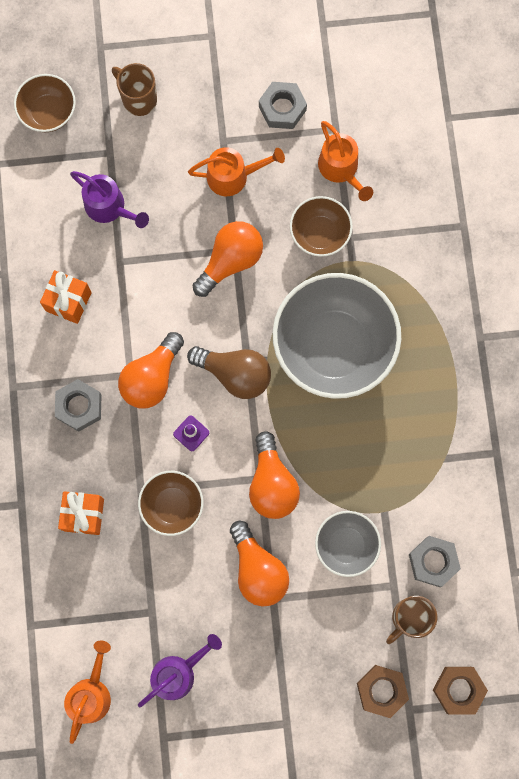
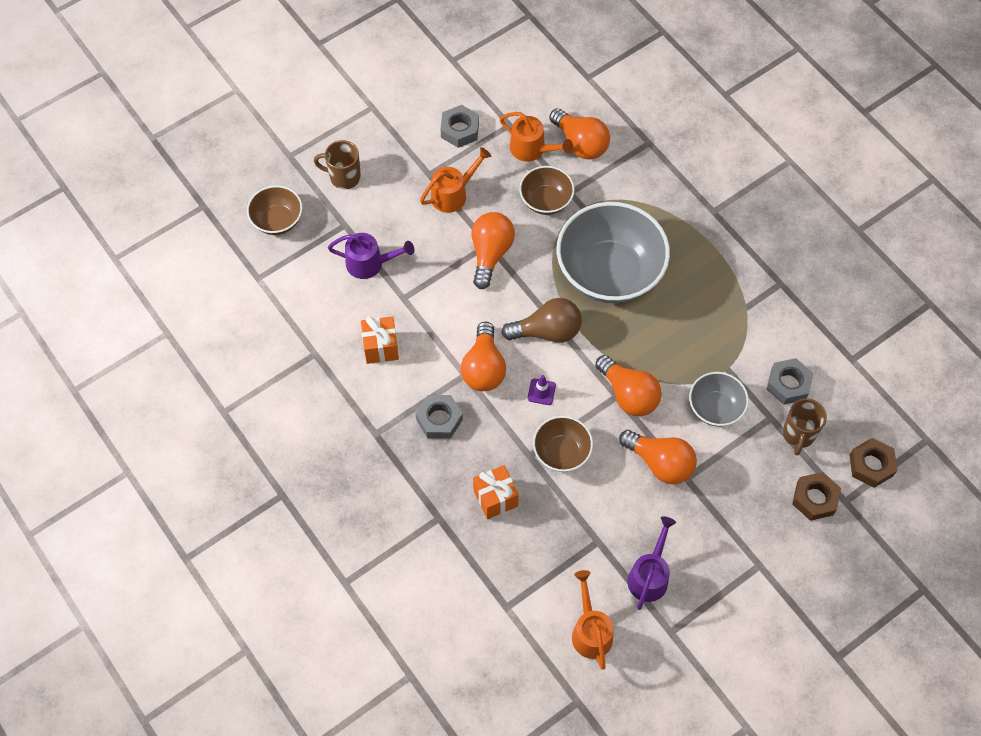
camera: 30 degrees left, 15 degrees down
(393, 189) = (580, 143): none -> orange light bulb

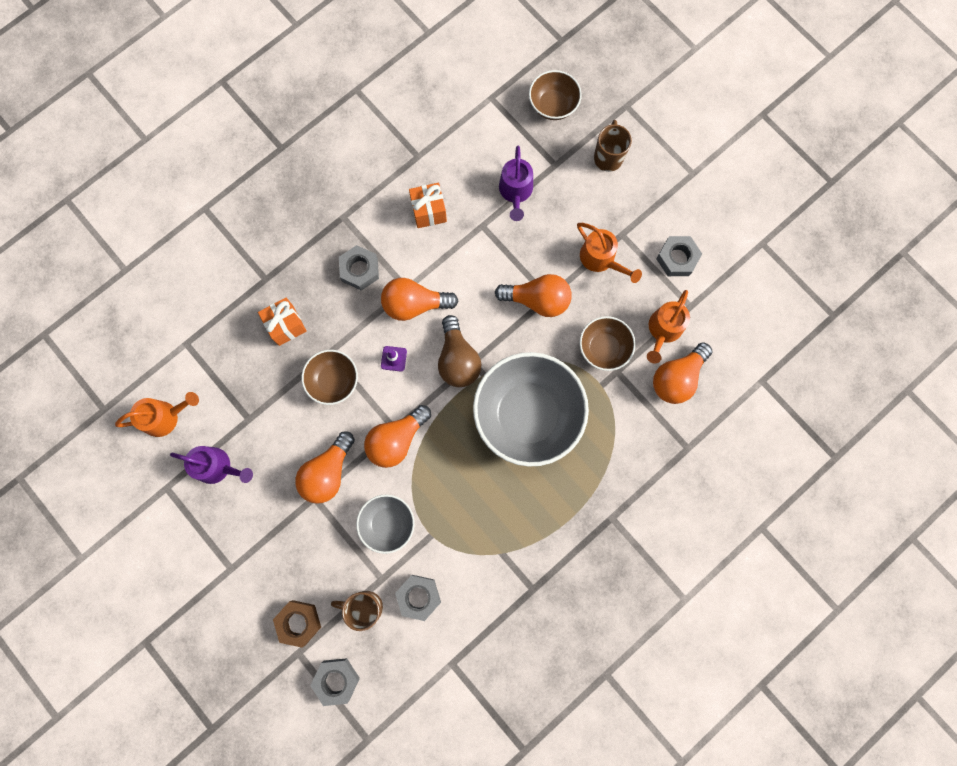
camera: 85 degrees right, 15 degrees up
(871, 465) = (336, 680): brown nut -> grey nut

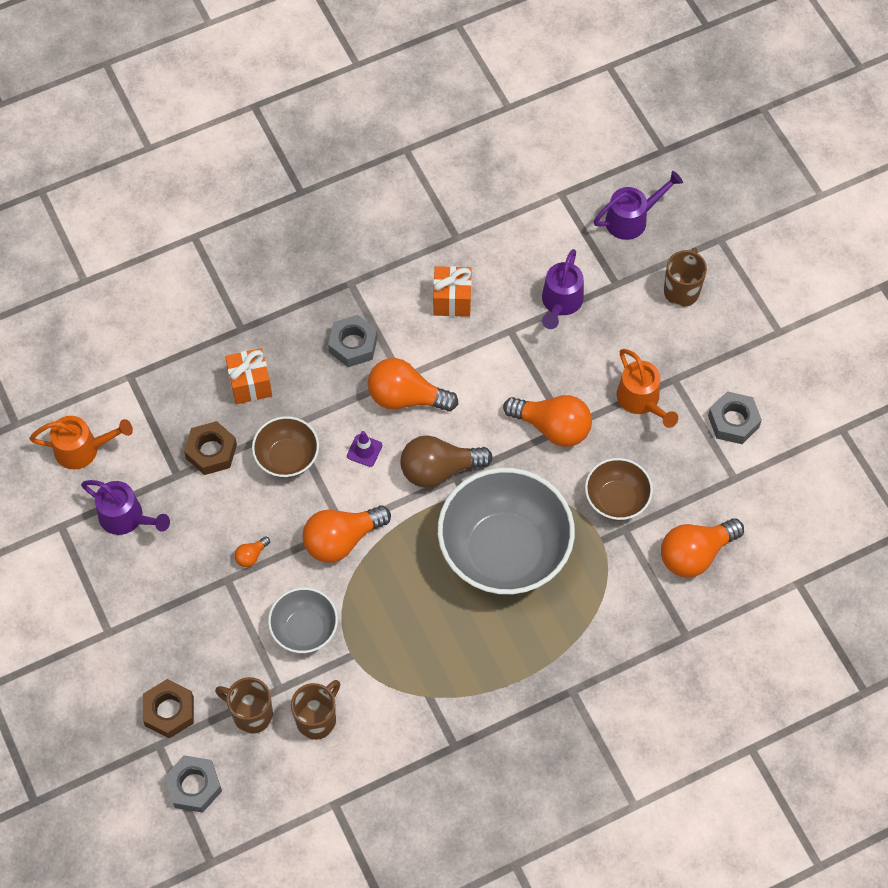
camera: 15 degrees right, 15 degrees down
(270, 391) = (211, 451): none -> brown nut
(328, 472) = (251, 556): orange light bulb -> orange light bulb, size x0.44
(418, 596) = (317, 719): grey nut -> brown mug
(457, 359) = (439, 470): brown light bulb -> brown light bulb turned 75 degrees clockwise
(553, 105) = (632, 219): brown bowl -> purple watering can
(663, 331) = (693, 497): orange watering can -> none

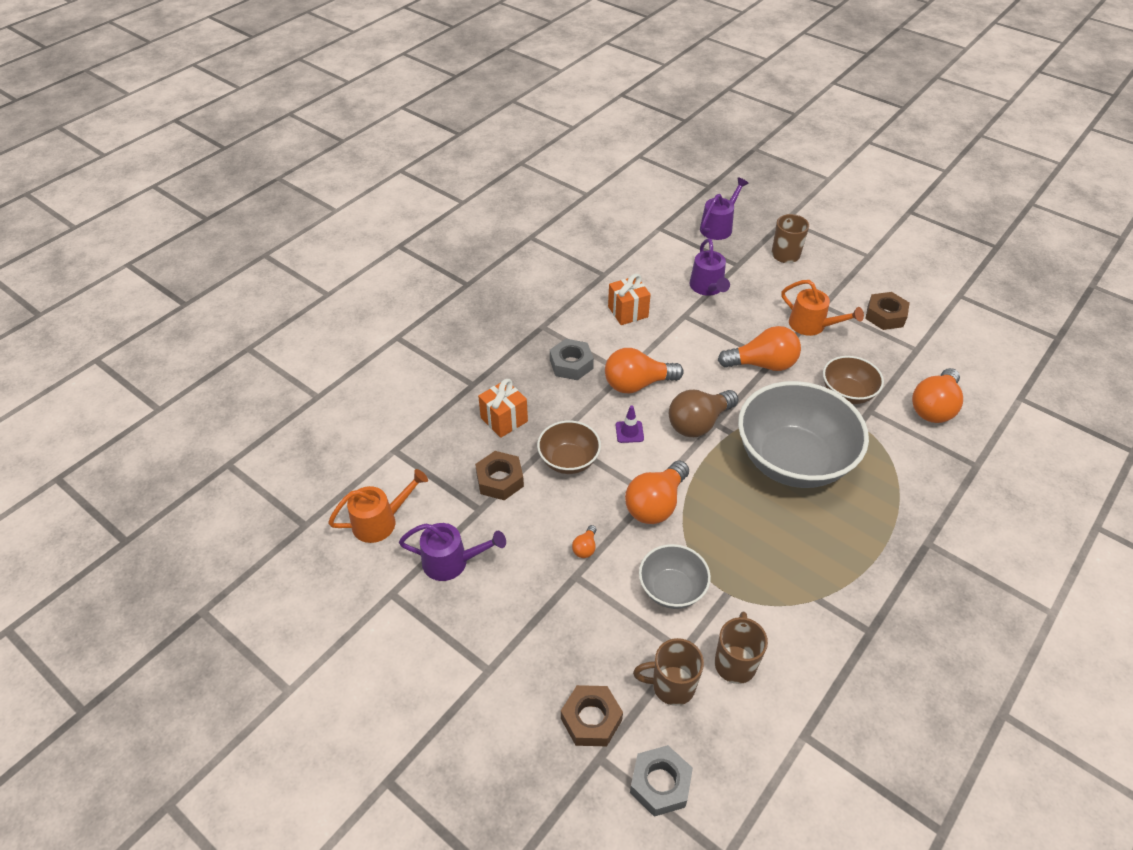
camera: 25 degrees left, 15 degrees down
(733, 421) = (885, 316): grey nut -> brown nut

